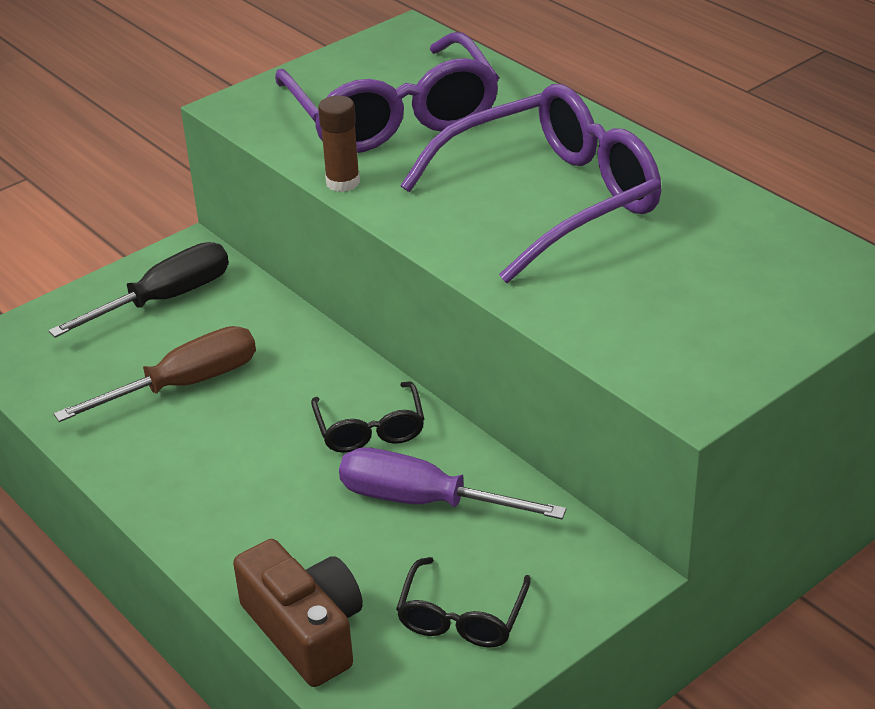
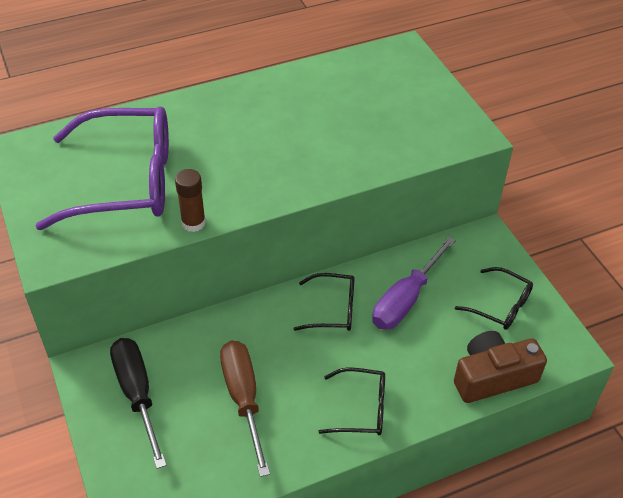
camera: 75 degrees left, 10 degrees up
(200, 496) = (361, 409): none -> black glasses
(551, 199) = (269, 136): purple glasses -> none

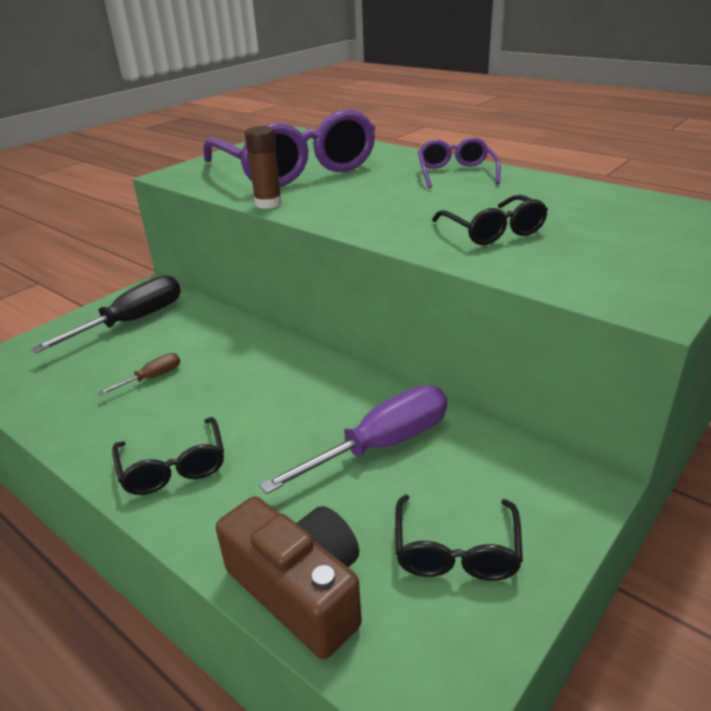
camera: 65 degrees right, 15 degrees down
(231, 106) = (456, 173): none -> purple glasses
(243, 398) = (152, 378): brown screwdriver -> brown screwdriver, size x0.48
(333, 309) = (317, 393): black glasses -> black glasses (493, 231)
(405, 300) = (381, 445): purple screwdriver -> purple screwdriver turned 135 degrees clockwise

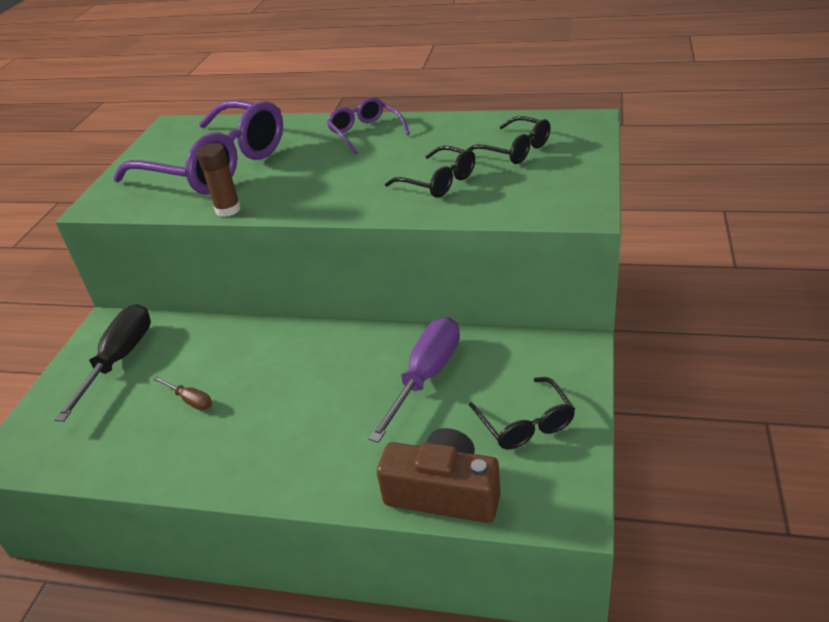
camera: 25 degrees left, 5 degrees up
(152, 378) = (190, 400): brown screwdriver -> brown screwdriver turned 105 degrees clockwise
(173, 467) = (278, 459): black glasses -> black glasses (515, 150)

